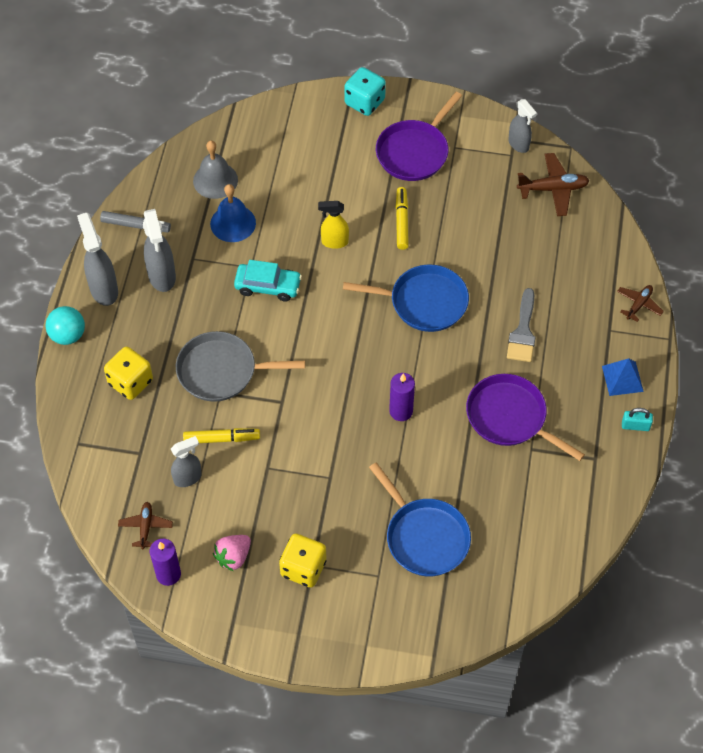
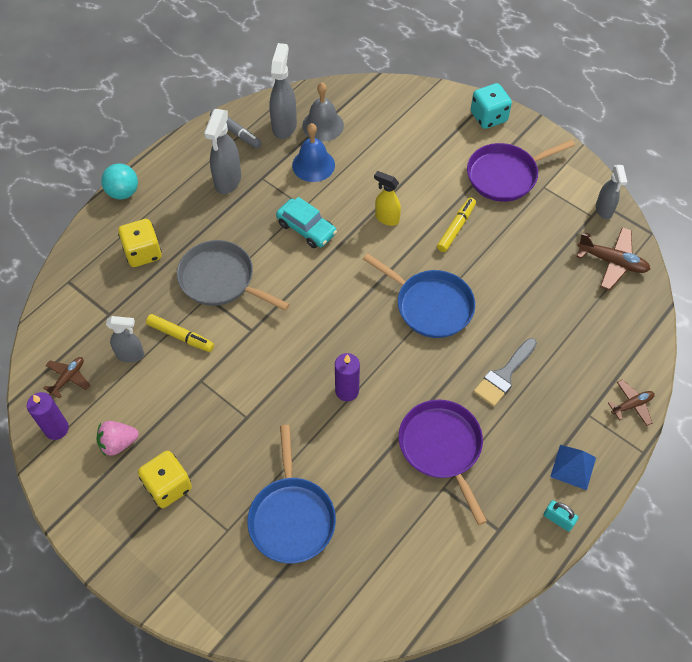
camera: 30 degrees right, 0 degrees up
(103, 289) = (176, 170): grey spray bottle -> grey spray bottle (284, 126)

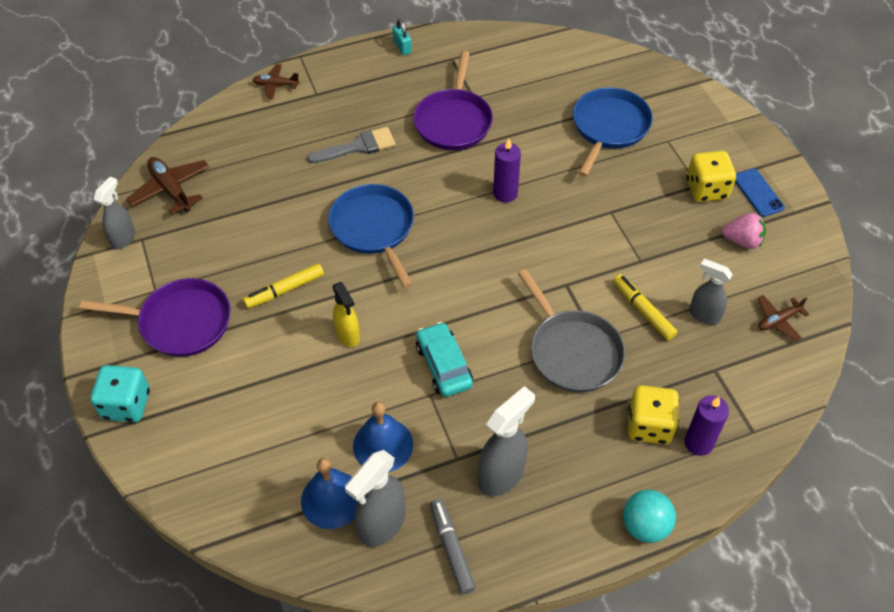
camera: 150 degrees left, 5 degrees down
(56, 429) = (801, 278): purple candle -> purple candle (698, 443)
(118, 507) = (758, 193): none -> blue phone
(323, 125) = (332, 499): grey bell -> blue bell
(573, 467) = (361, 69): blue pyramid -> none

